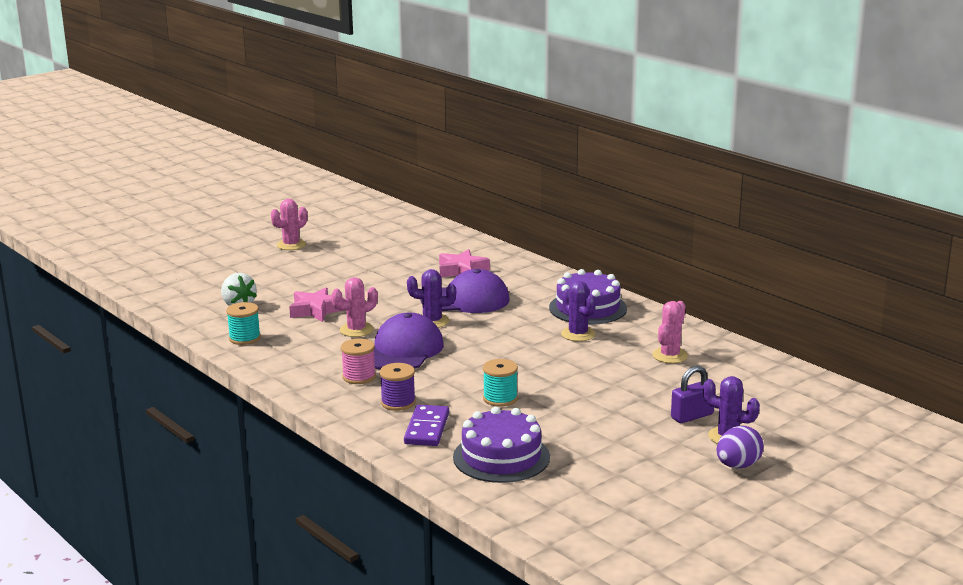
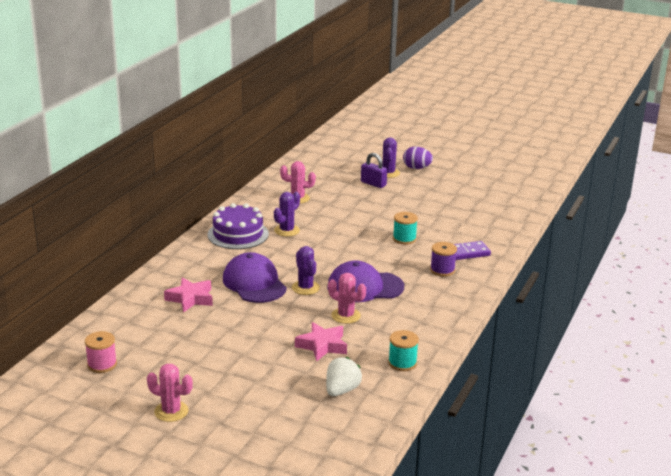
camera: 115 degrees left, 5 degrees up
(359, 377) = (420, 293): pink spool -> pink spool (102, 364)
(501, 457) = (472, 225): purple cake -> none

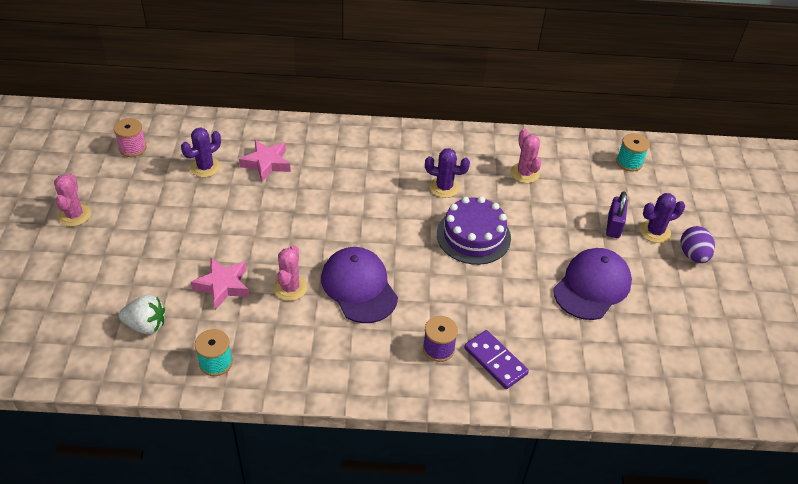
camera: 65 degrees right, 20 degrees up
(238, 234) = (411, 154): purple cake -> purple cake (473, 236)
(254, 283) = (319, 197): purple cap -> purple cap (592, 286)
(305, 288) = (331, 239): purple cactus -> purple cactus (205, 167)
(404, 239) = (493, 292): turquoise spool -> turquoise spool (629, 162)

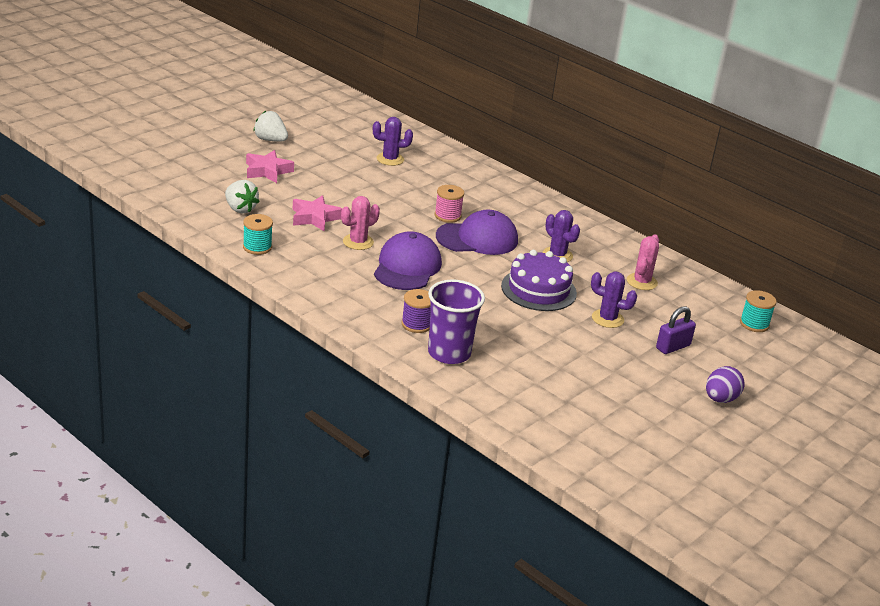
camera: 40 degrees right, 15 degrees down
(74, 215) = (270, 140): pink cactus -> white strawberry
(133, 148) = (354, 127): pink spool -> pink spool (447, 216)
(266, 163) = (437, 178): pink star -> pink star (267, 171)
(495, 361) = (449, 353): purple domino -> purple cup
(592, 286) = (594, 364): purple cap -> purple cap (477, 238)
(655, 232) = (707, 369): purple cactus -> purple cactus (607, 319)

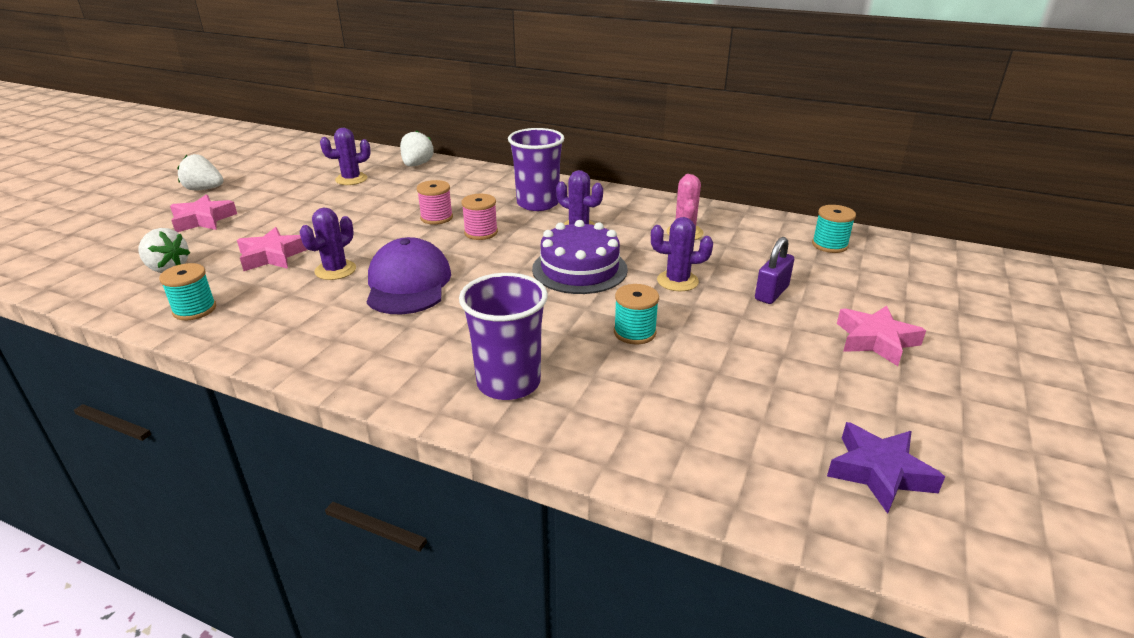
camera: 15 degrees left, 0 degrees up
(358, 242) = (335, 270): pink cactus -> purple cactus
(416, 324) = (447, 354): purple spool -> none
(450, 157) = (417, 165): none -> white strawberry
(477, 238) = (481, 232): purple cap -> pink spool
(536, 223) = (537, 203): none -> purple cup
(551, 346) = (634, 332): none -> turquoise spool
(648, 466) = (879, 472): none -> purple star
(720, 399) = (875, 340): purple egg -> pink star

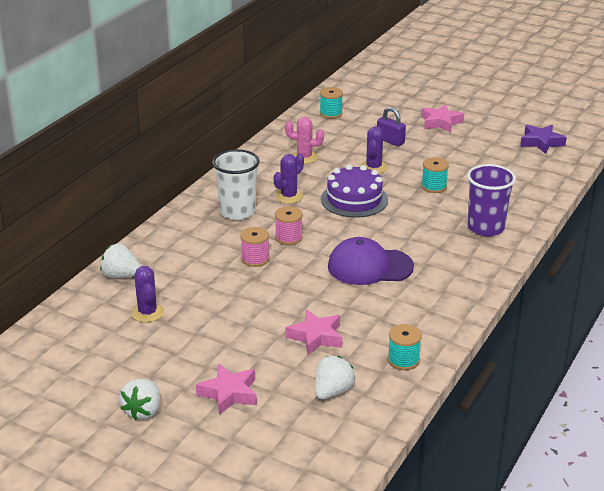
camera: 85 degrees left, 0 degrees up
(335, 270) = (345, 301): purple cactus -> none
(537, 203) = (237, 212): purple cup -> white cup

